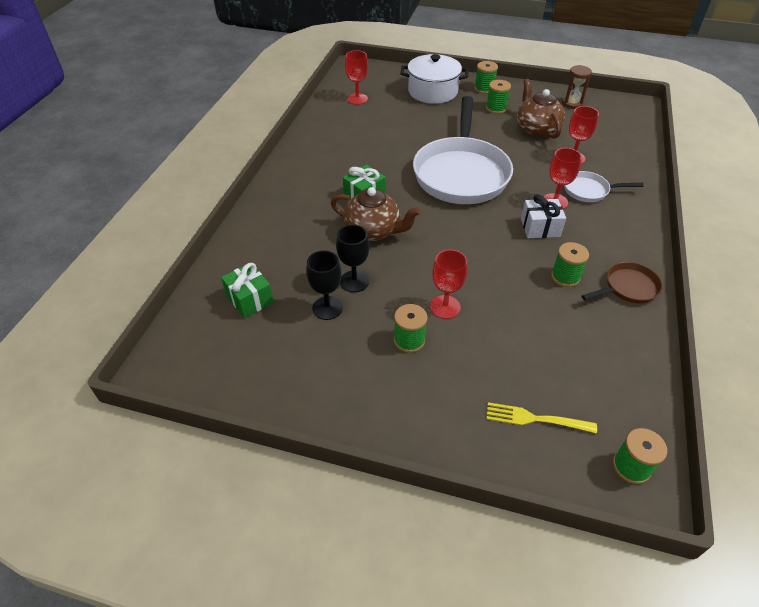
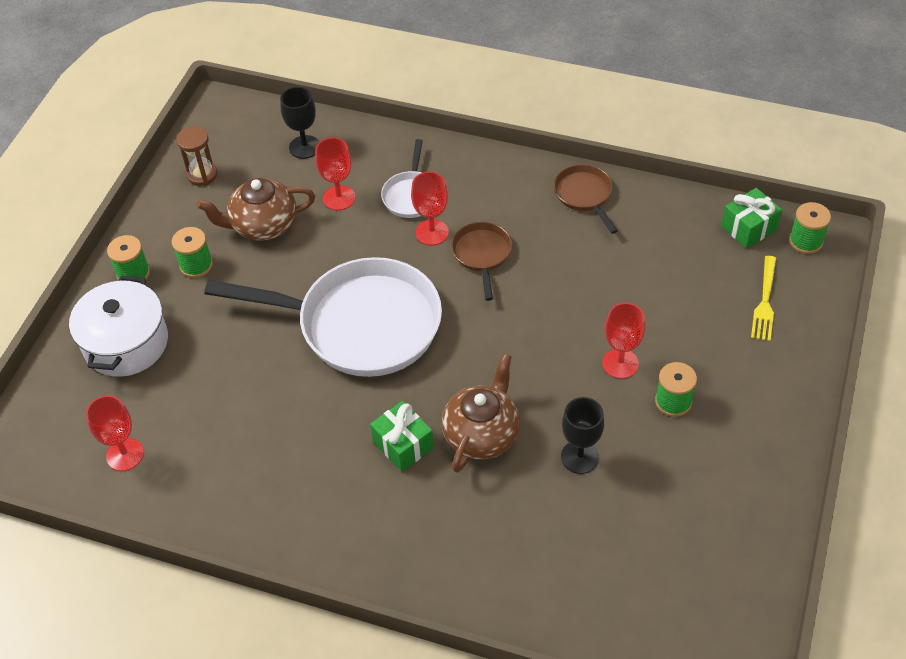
camera: 85 degrees left, 5 degrees up
(250, 299) = (615, 578): green gift -> green gift (748, 228)
(327, 308) = (627, 486): black goblet -> black goblet (304, 147)
(540, 228) = (482, 255): white gift -> brown pan
(565, 277) = (568, 245): green spool -> none

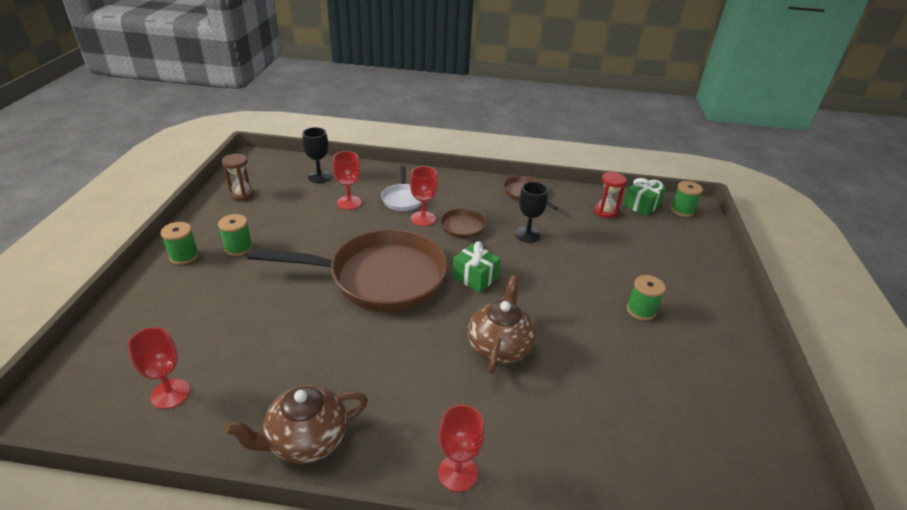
camera: 15 degrees left, 15 degrees down
(126, 343) = (175, 304): white pot -> none
(263, 225) = (292, 221): brown teapot -> brown teapot (306, 440)
(360, 324) = (380, 277): white pan -> brown pan
(403, 445) = (434, 361): green gift -> green gift (475, 277)
(580, 457) = (586, 356): black goblet -> black goblet (527, 234)
(620, 363) = (590, 288): red goblet -> red goblet (457, 473)
(690, 236) = (605, 212): none -> red hourglass
(765, 302) = (674, 244): yellow fork -> none

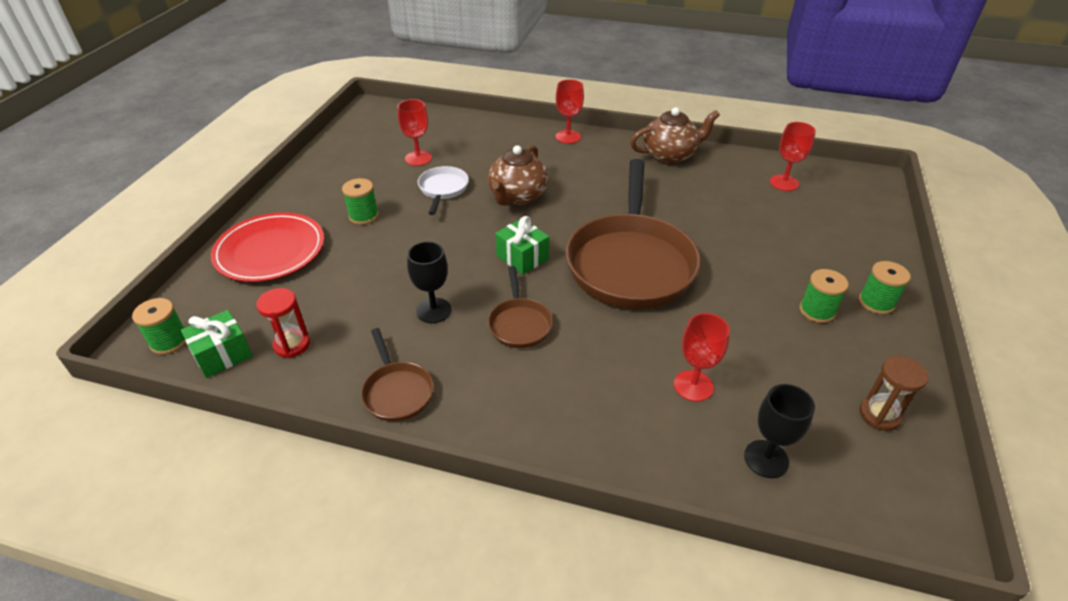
camera: 170 degrees left, 5 degrees up
(380, 277) = (630, 263): brown pan -> brown pan turned 90 degrees counterclockwise
(403, 199) = (606, 390): white pan -> white pan (443, 189)
(423, 218) = (576, 346): red goblet -> red goblet (418, 158)
(688, 271) = (270, 251): none -> red plate

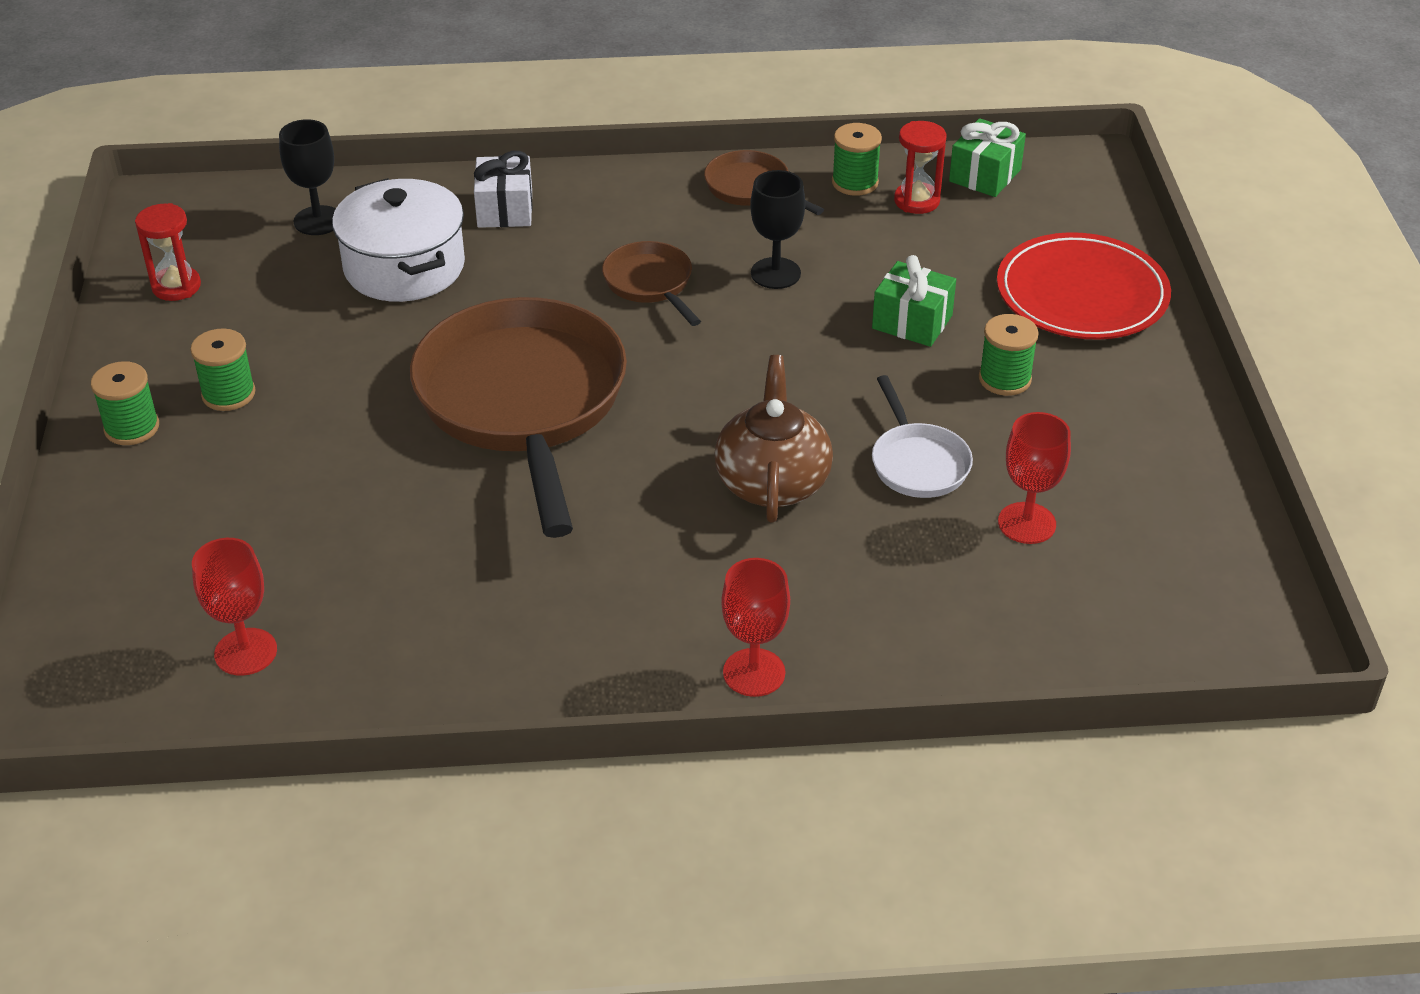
camera: 160 degrees right, 0 degrees up
(169, 341) = (1063, 173): green spool -> green spool (855, 182)
(522, 257) = (698, 372): green gift -> green gift (912, 322)
(601, 425) = (505, 209): none -> white gift
(670, 155) = (502, 674): brown teapot -> none
(693, 385) = (404, 267): red goblet -> white pot
(879, 415) = (176, 286): brown hourglass -> red hourglass

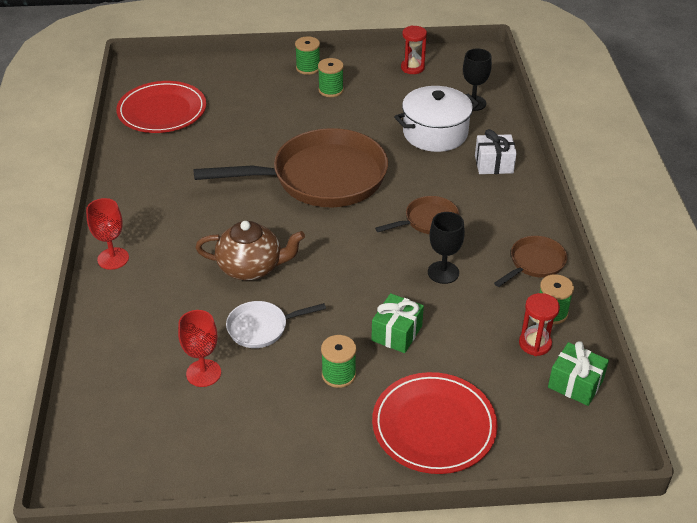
camera: 90 degrees right, 0 degrees up
(245, 652) = (162, 111): red goblet -> red plate

